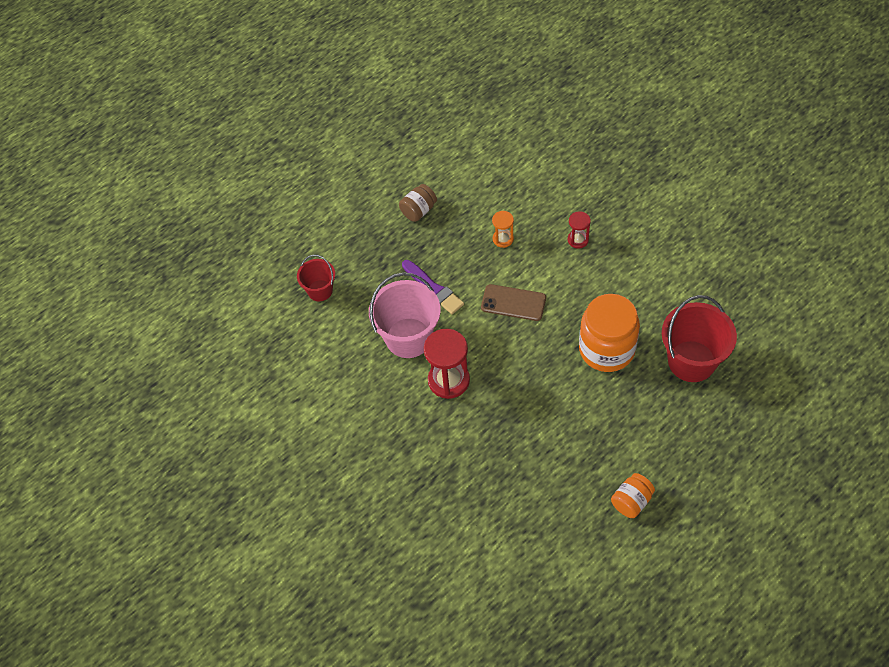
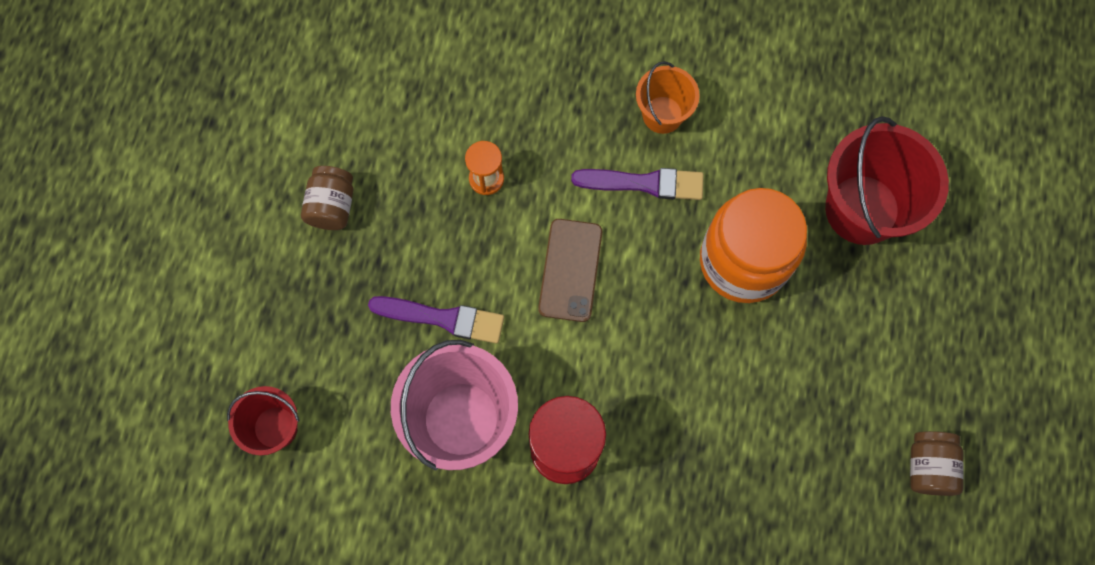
camera: 40 degrees left, 15 degrees up
(513, 303) = (570, 270): brown phone -> brown phone turned 60 degrees counterclockwise
(578, 240) = (590, 117): red hourglass -> none
(582, 284) = (644, 183): none -> purple brush
(617, 258) = (662, 114): none -> orange bucket
(631, 501) = (928, 466): orange jar -> brown jar

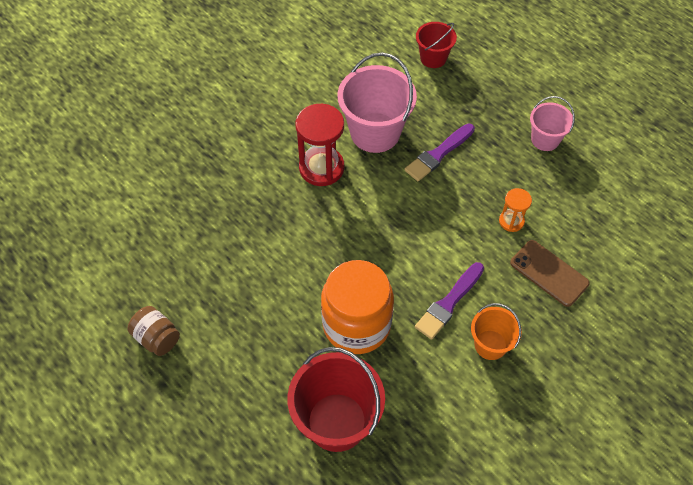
camera: 125 degrees right, 15 degrees down
(332, 206) = (545, 139): brown jar -> pink bucket
(570, 270) = (421, 230): brown phone -> brown phone (549, 273)

